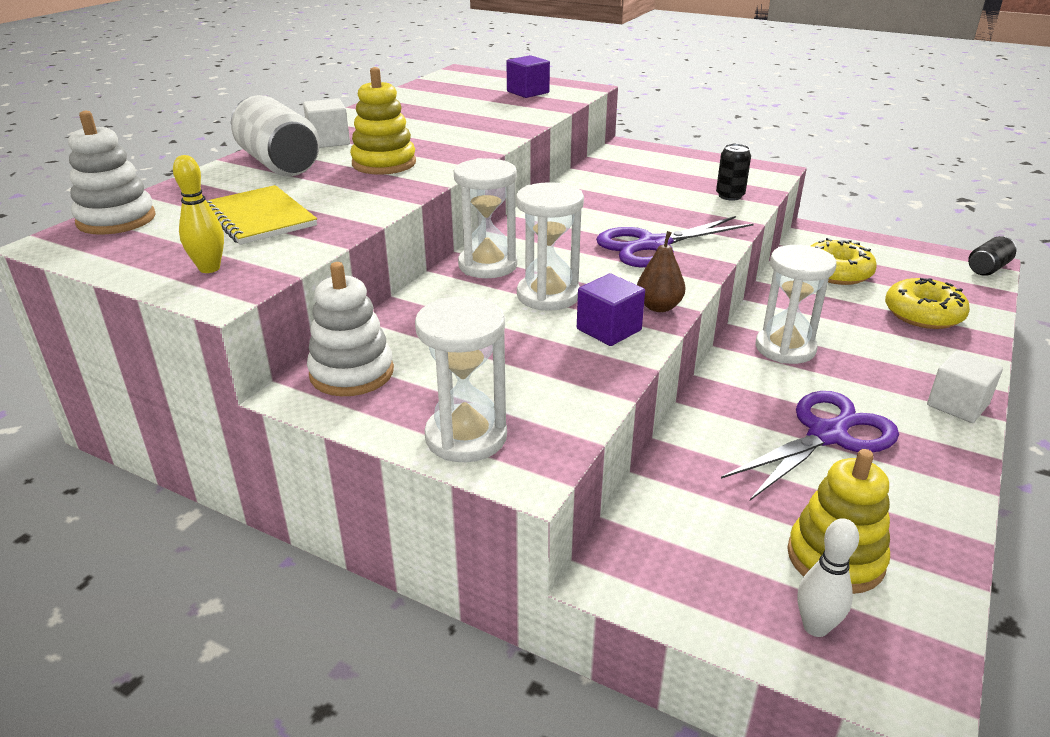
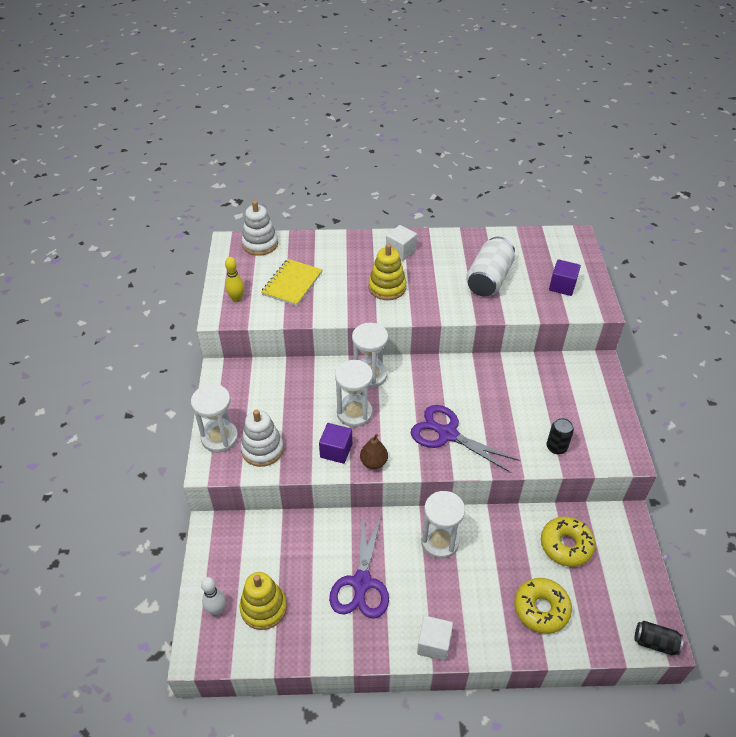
camera: 60 degrees right, 15 degrees up
(279, 163) = (357, 252): white can -> white can (489, 279)
(352, 373) = (242, 378): white stacking toy -> white stacking toy (262, 449)
(827, 435) = (361, 583): purple scissors -> purple scissors turned 75 degrees clockwise

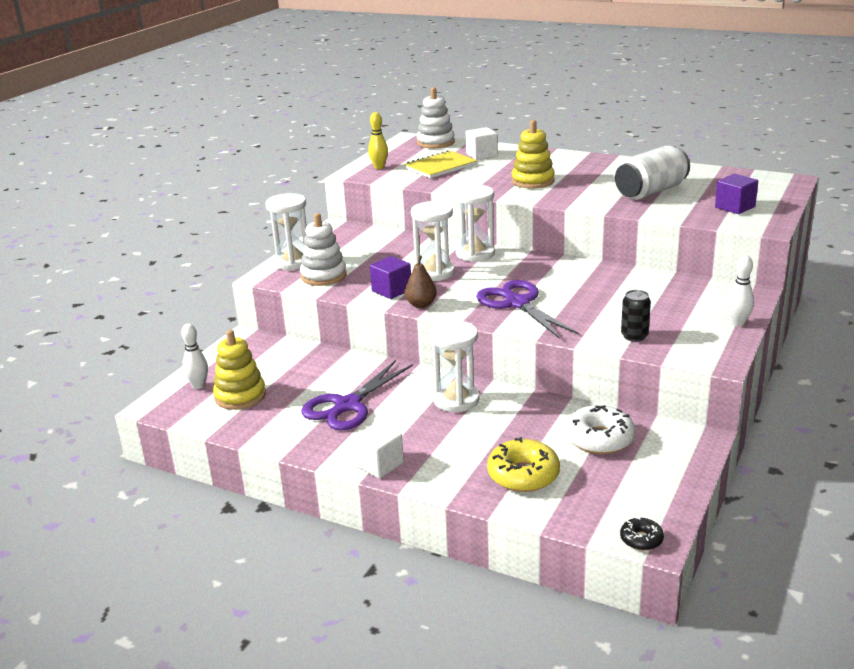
camera: 30 degrees right, 20 degrees down
(400, 251) = (572, 163): white cube -> white cube (481, 155)
(566, 545) = (599, 439): yellow donut -> white donut
(613, 405) = (738, 323): none -> white bowling pin
(655, 642) = (641, 539): black can -> black donut

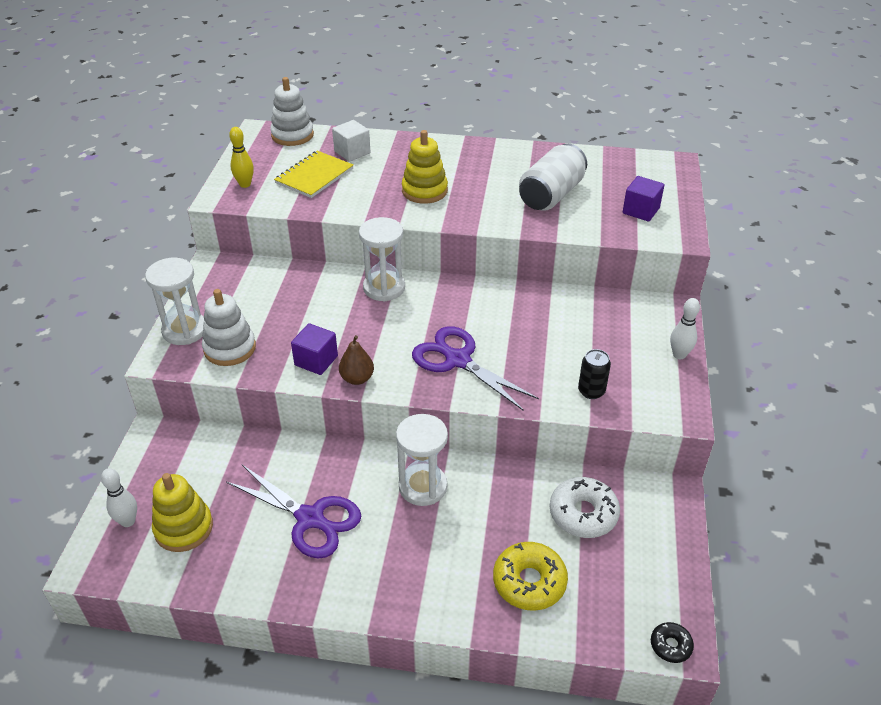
camera: 20 degrees left, 15 degrees up
(347, 406) = (311, 519): purple scissors -> purple scissors turned 75 degrees counterclockwise
(379, 464) = (378, 601): white cube -> none
(434, 272) = (352, 324): white hourglass -> none

